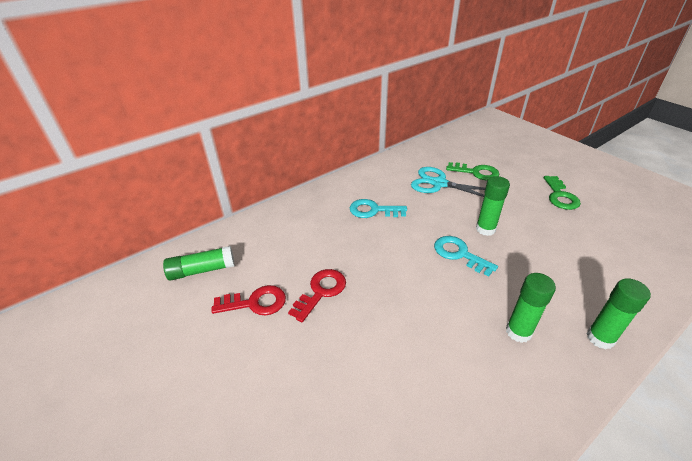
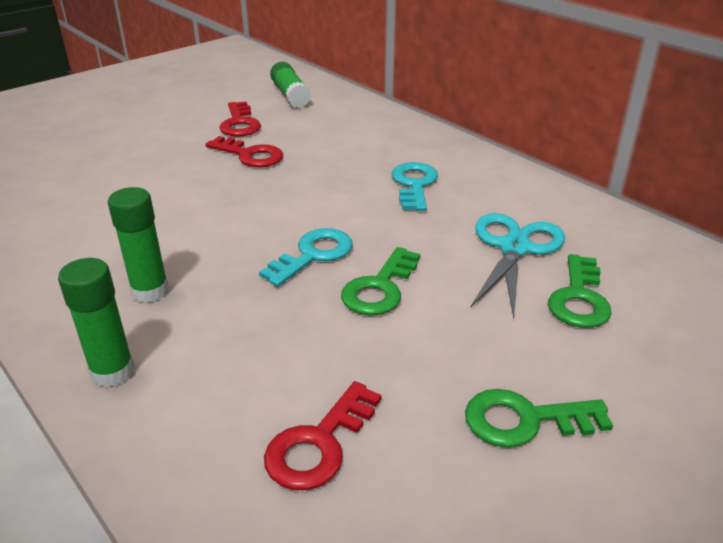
camera: 85 degrees right, 5 degrees down
(485, 229) = (380, 288): green glue stick -> green key
(605, 251) = (319, 444): none -> red key

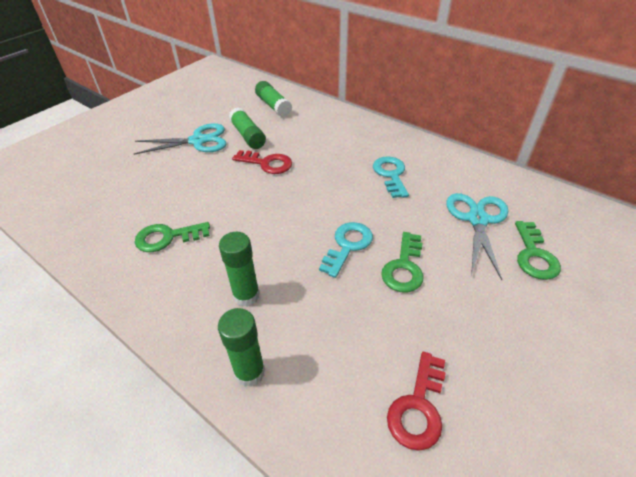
camera: 10 degrees left, 10 degrees up
(172, 123) = (198, 141): none -> turquoise scissors
(240, 123) = (248, 136): red key -> green glue stick
(524, 420) = (540, 361): green key -> green key (167, 237)

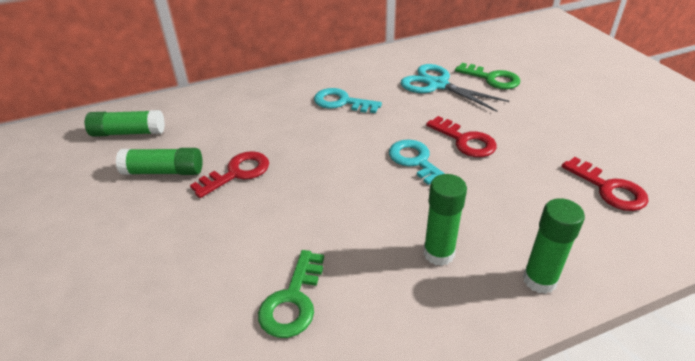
camera: 60 degrees left, 5 degrees down
(198, 141) = (117, 219): turquoise scissors -> none
(404, 267) = (465, 141): green key -> red key

